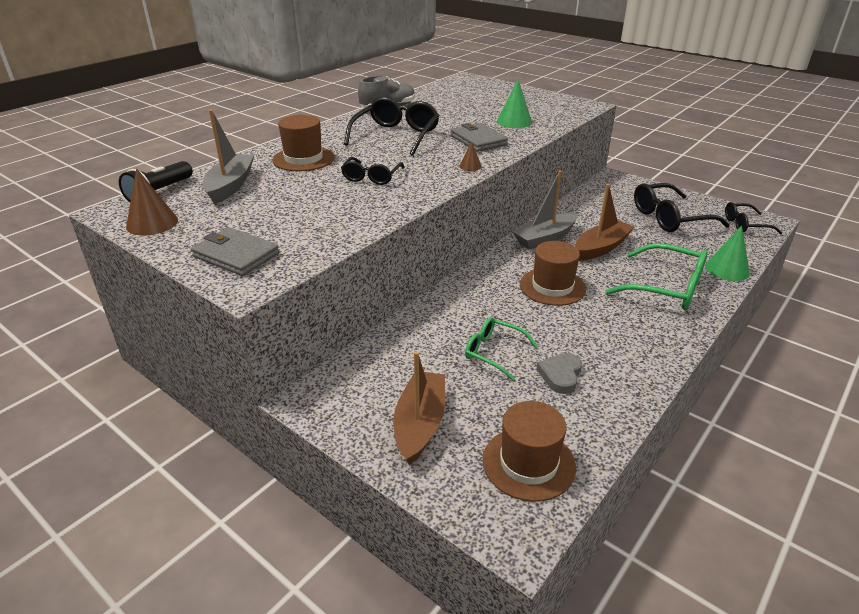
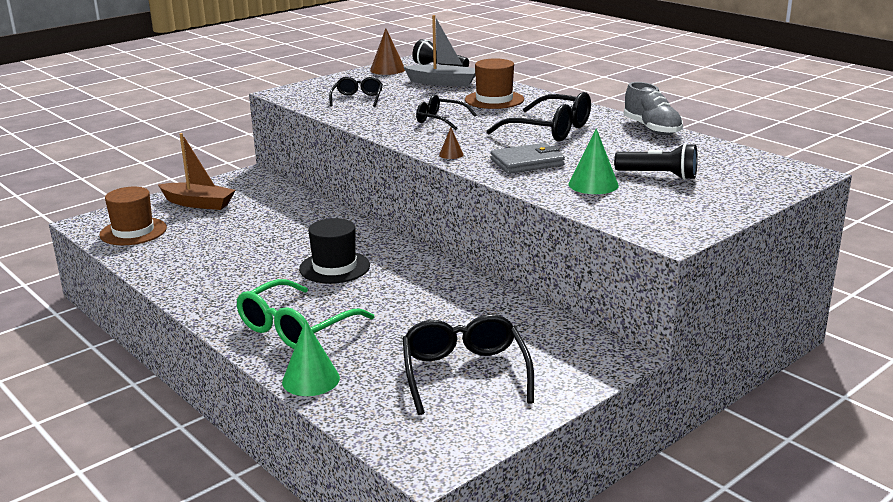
camera: 100 degrees right, 10 degrees down
(236, 255) = (325, 89): grey wallet -> none
(488, 106) = (658, 176): none -> black flashlight
(493, 352) = (254, 232): green glasses -> none
(545, 238) = (437, 277): grey boat -> none
(552, 287) = (334, 267): brown hat -> black hat
(560, 375) = (206, 253): grey heart -> none
(601, 248) = (401, 306): brown boat -> none
(745, 225) = (423, 436): black glasses -> black glasses (357, 99)

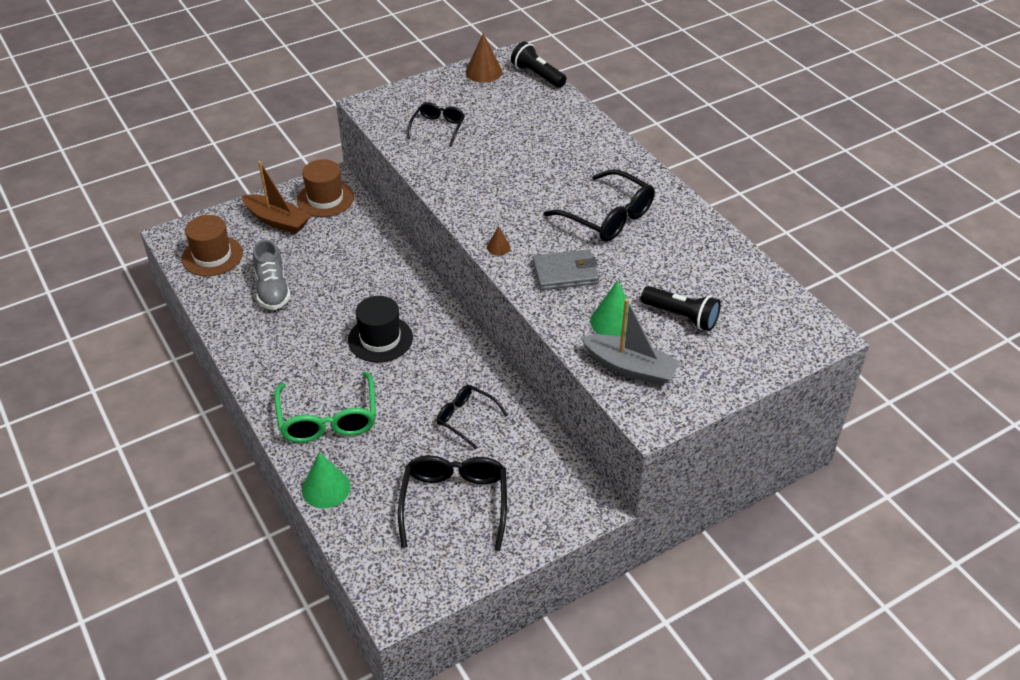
camera: 10 degrees right, 20 degrees up
(296, 328) = (328, 419): green glasses -> green glasses turned 60 degrees counterclockwise
(440, 120) = (507, 181): black glasses -> black glasses (466, 418)
(443, 82) = (532, 107): grey boat -> grey boat (630, 367)
(494, 100) = (572, 150): brown hat -> brown hat (325, 199)
(651, 129) = (709, 230): grey shoe -> grey shoe (272, 290)

